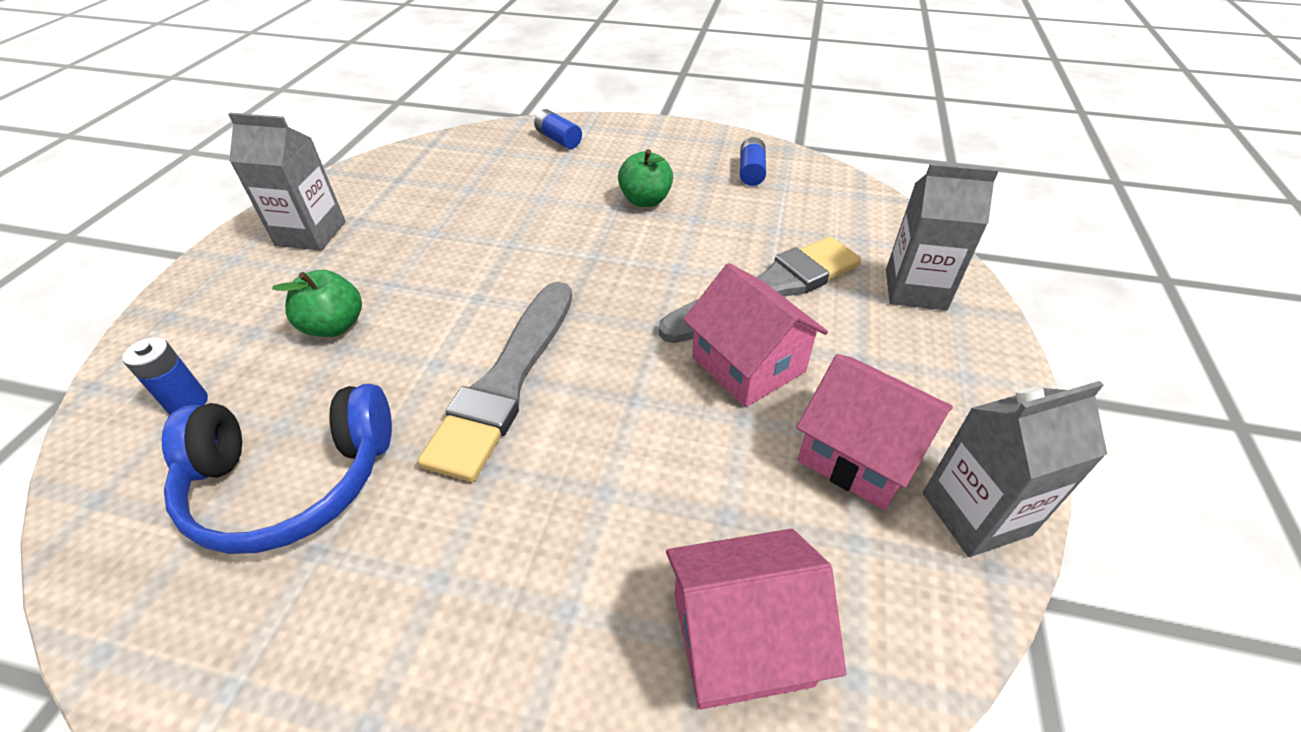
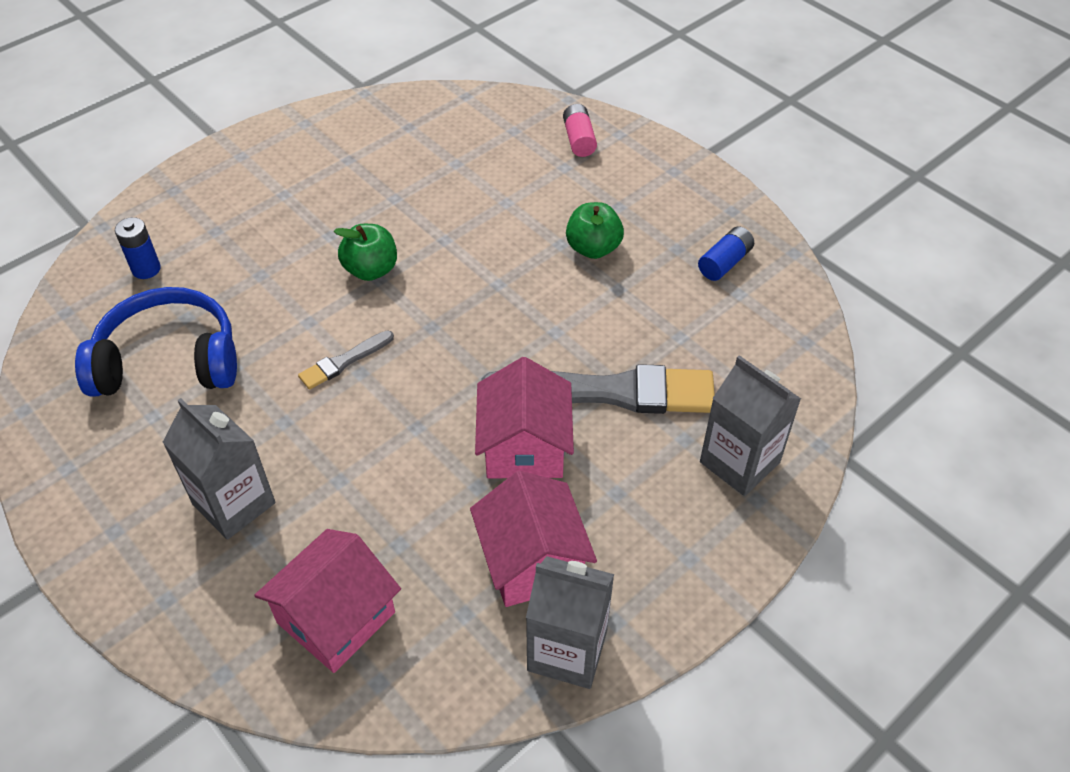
camera: 35 degrees right, 5 degrees up
(292, 481) = (168, 361): blue headphones -> blue headphones turned 150 degrees clockwise
(311, 233) = (307, 155): grey carton -> grey carton (234, 503)
(334, 326) = (267, 253): green apple -> green apple (371, 270)
(507, 380) = (344, 361): grey brush -> grey brush, size x0.46
(558, 139) = (579, 139): blue battery -> pink battery
(741, 638) = (336, 617): pink house -> pink house turned 75 degrees counterclockwise

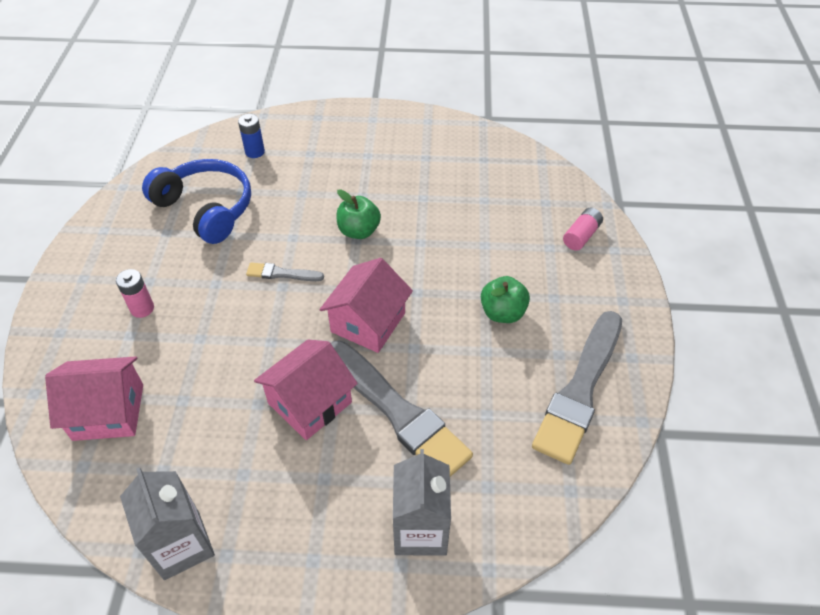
camera: 45 degrees right, 0 degrees up
(234, 503) = (142, 308): grey carton -> pink battery
(532, 561) = (230, 474): pink house -> pink house (368, 322)
(724, 262) = (580, 389): blue battery -> grey brush

